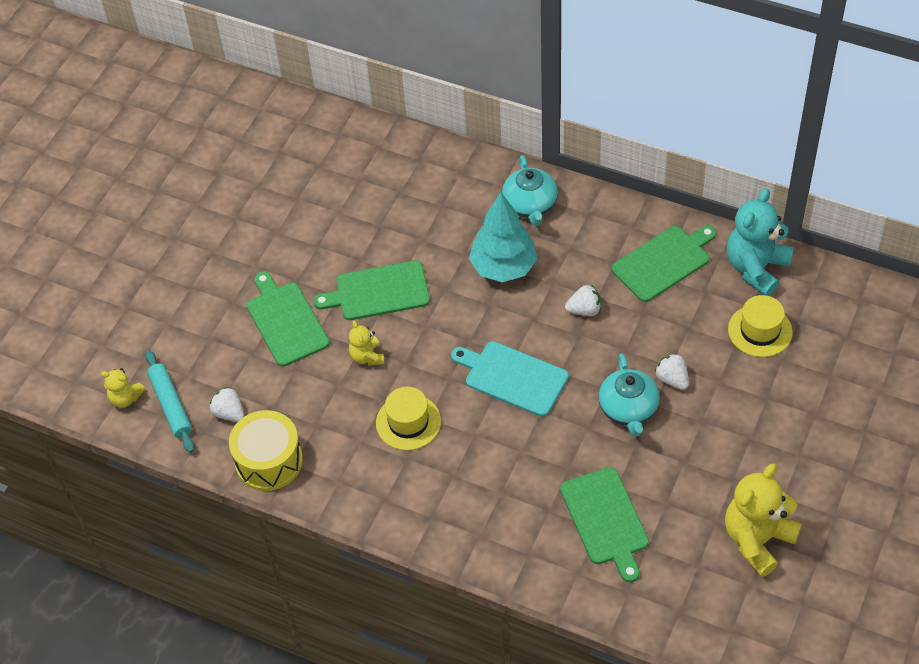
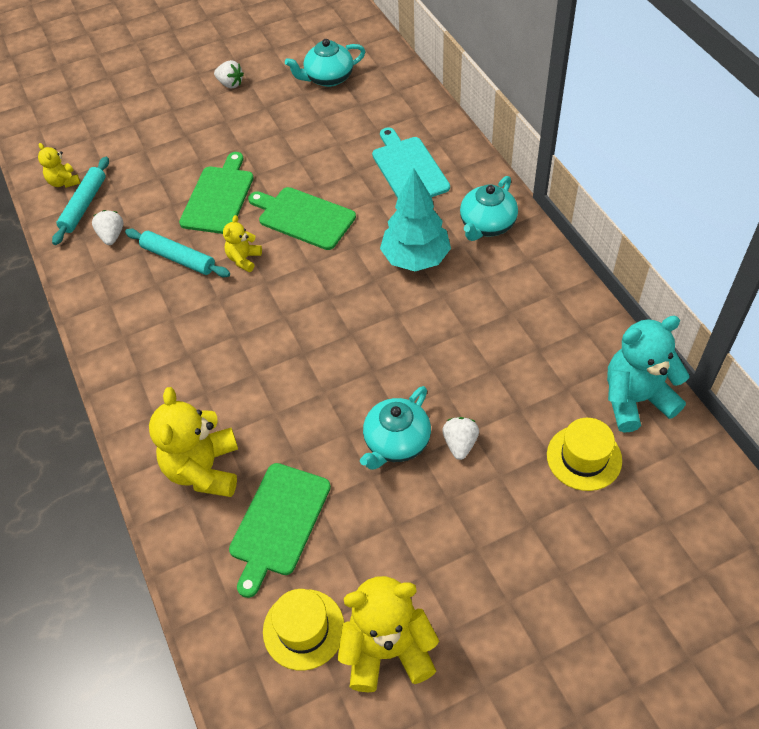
camera: 40 degrees right, 0 degrees up
(264, 158) = (328, 78): none -> turquoise teapot
(269, 461) = (97, 288): yellow drum -> none
(311, 392) = (178, 258): none -> turquoise rolling pin
(408, 422) = (219, 328): yellow hat -> yellow hat (303, 629)
(513, 377) = (331, 349): turquoise cutting board -> turquoise cutting board (409, 168)
(514, 526) = (204, 469): none -> yellow teddy bear
(584, 310) = (445, 334): white strawberry -> white strawberry (230, 84)
(664, 262) = (554, 339): green cutting board -> none

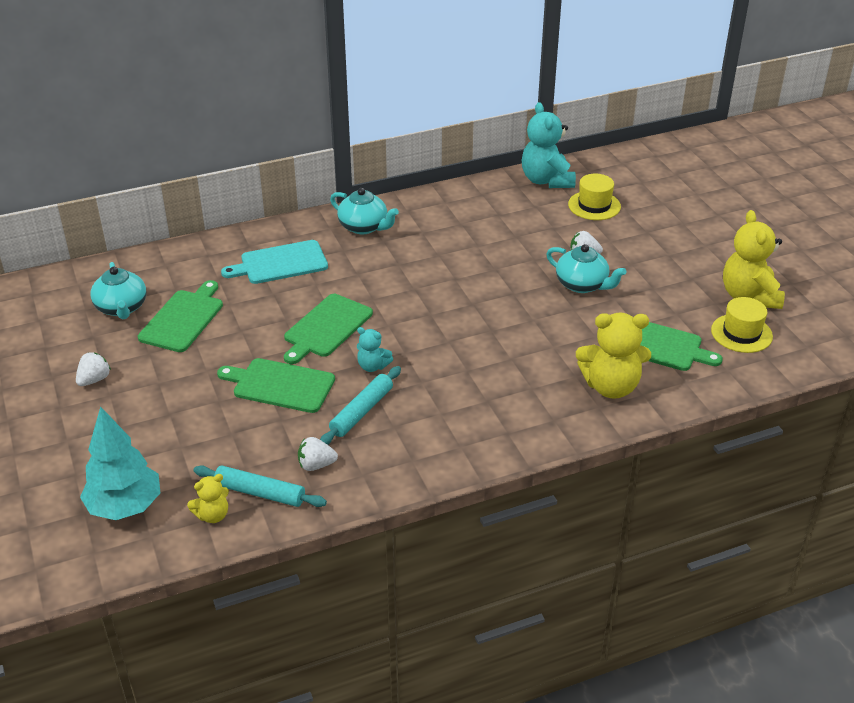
camera: 90 degrees left, 15 degrees down
(244, 259) = (373, 366): yellow teddy bear -> turquoise teddy bear
(314, 118) = (183, 319): none -> green cutting board
(415, 259) = (394, 265): turquoise tree -> turquoise tree (125, 507)

